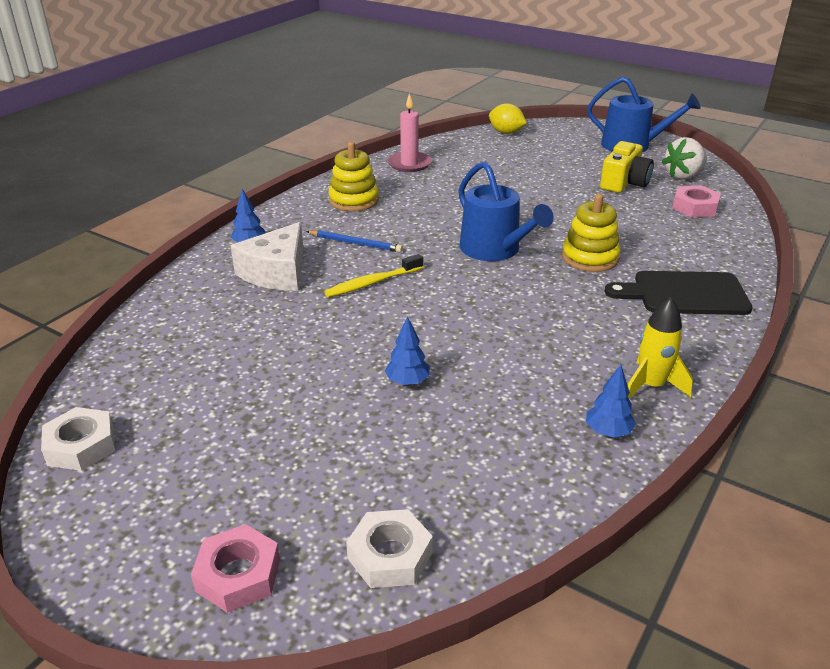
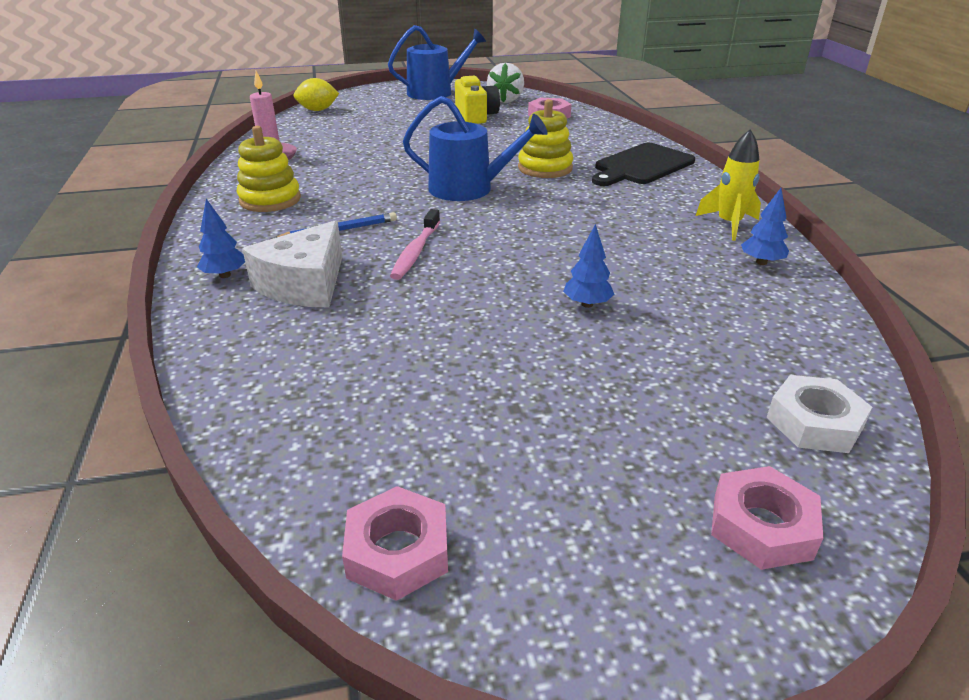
camera: 45 degrees left, 0 degrees up
(81, 446) = (398, 551): white nut -> pink nut
(276, 272) = (304, 284): white cheese -> white cheese turned 45 degrees clockwise
(372, 283) = (415, 252): yellow toothbrush -> pink toothbrush

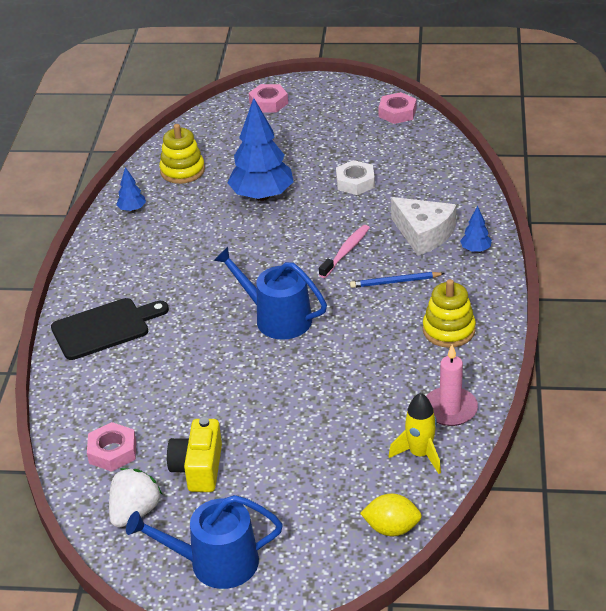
camera: 160 degrees left, 5 degrees up
(304, 284) = (424, 234): white cheese -> white cheese turned 90 degrees clockwise
(545, 168) = (193, 339): yellow stacking toy -> yellow stacking toy (182, 171)
(587, 304) = (262, 196): blue tree -> blue tree, size x2.23
(728, 224) = (114, 244): yellow rocket -> yellow rocket (420, 454)
(814, 422) = (211, 128): white nut -> white nut (355, 182)

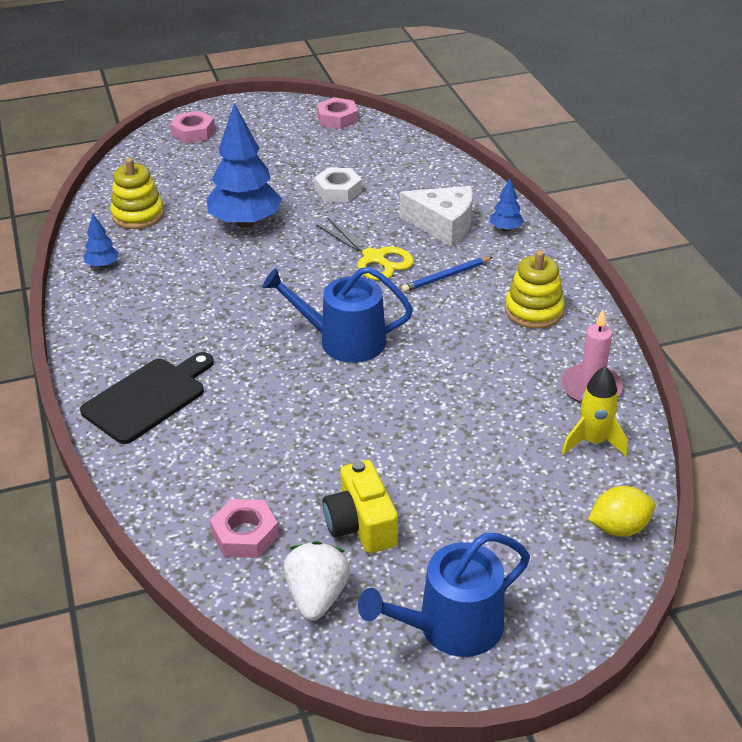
camera: 25 degrees left, 0 degrees up
(346, 251) = (374, 258): pink toothbrush -> yellow scissors

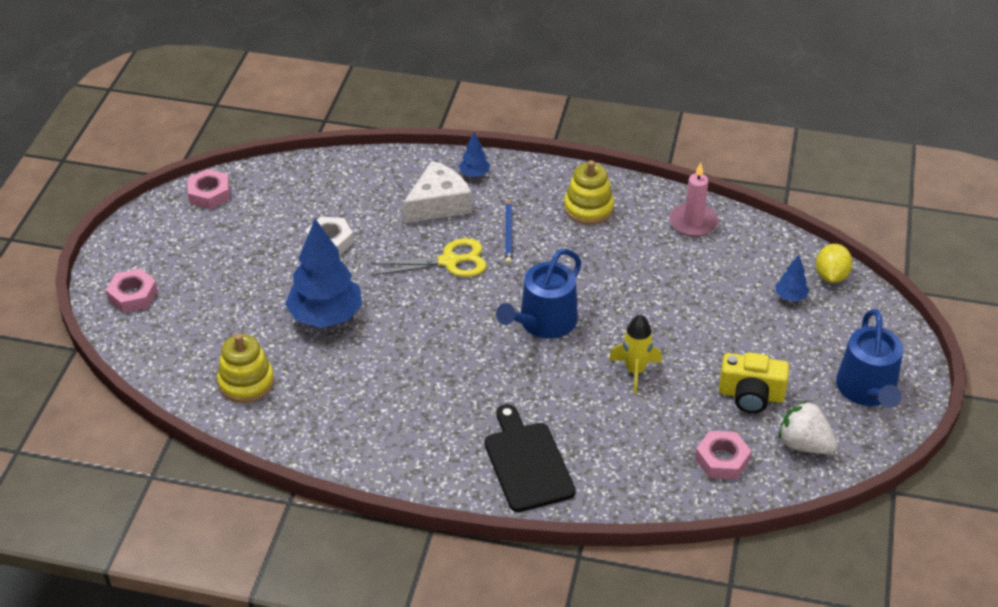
camera: 60 degrees left, 5 degrees up
(102, 265) = (309, 433): blue tree -> blue tree (790, 297)
(593, 442) = (746, 248): yellow rocket -> yellow rocket (635, 371)

